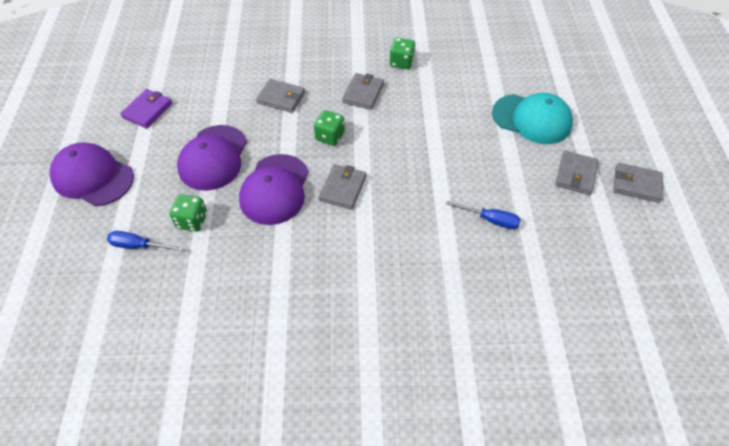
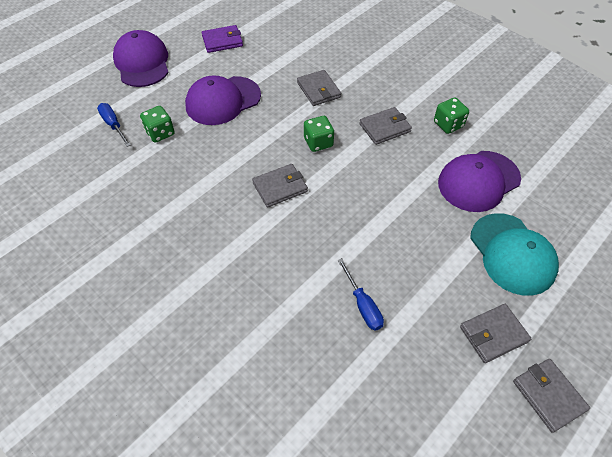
camera: 45 degrees right, 0 degrees up
(275, 189) = (234, 152): purple cap -> purple cap (478, 181)

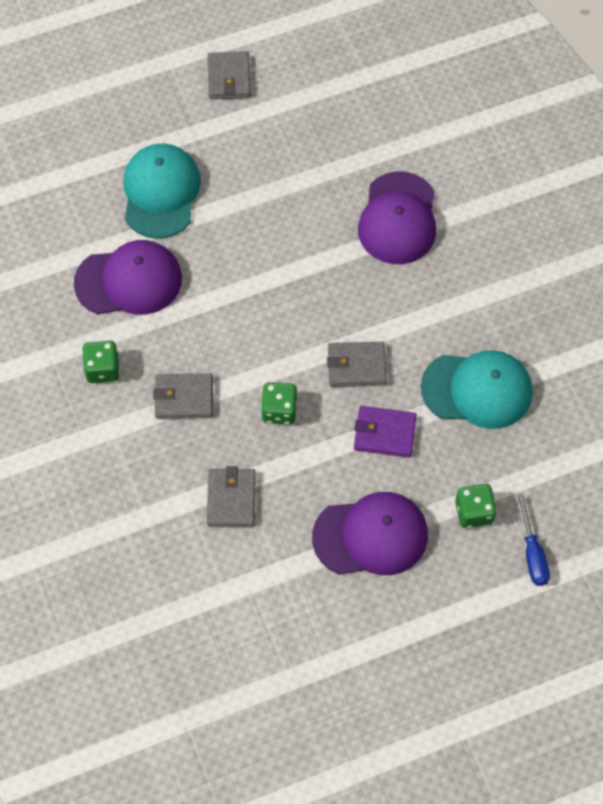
camera: 155 degrees left, 10 degrees up
(142, 63) = (463, 671): purple cap -> purple cap (398, 219)
(182, 204) = (477, 390): none -> turquoise cap
(222, 41) = (323, 668): purple wallet -> purple wallet (384, 433)
(363, 305) = (338, 205): blue screwdriver -> none
(493, 334) = (237, 135): grey wallet -> none

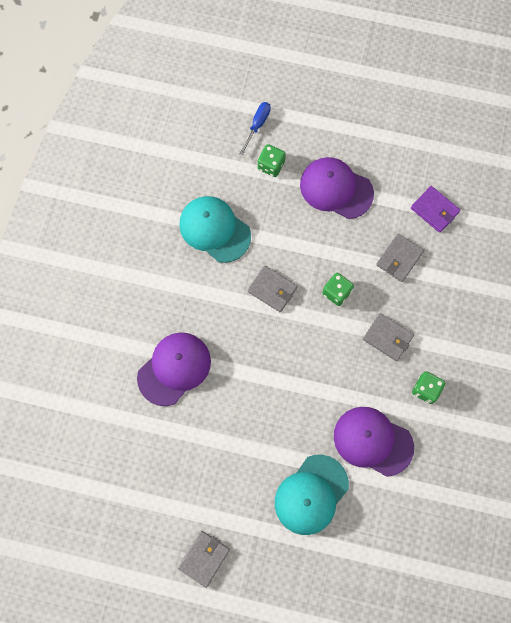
camera: 145 degrees left, 10 degrees up
(384, 433) = (286, 239): purple wallet -> purple wallet (434, 210)

